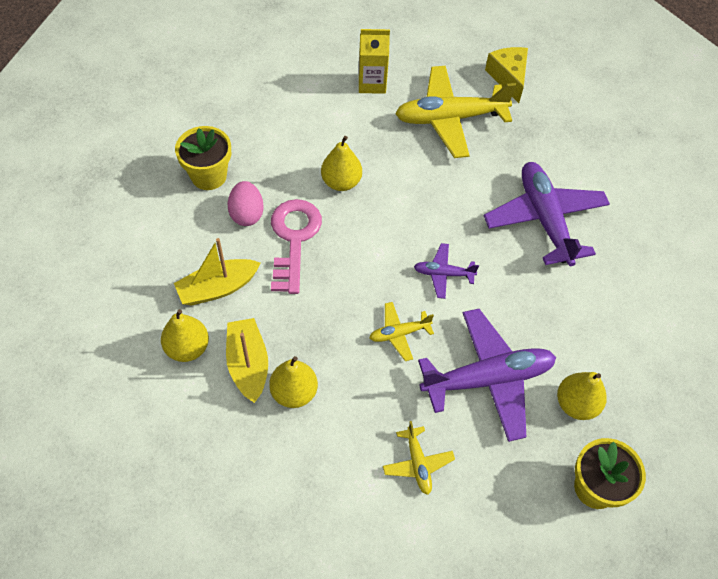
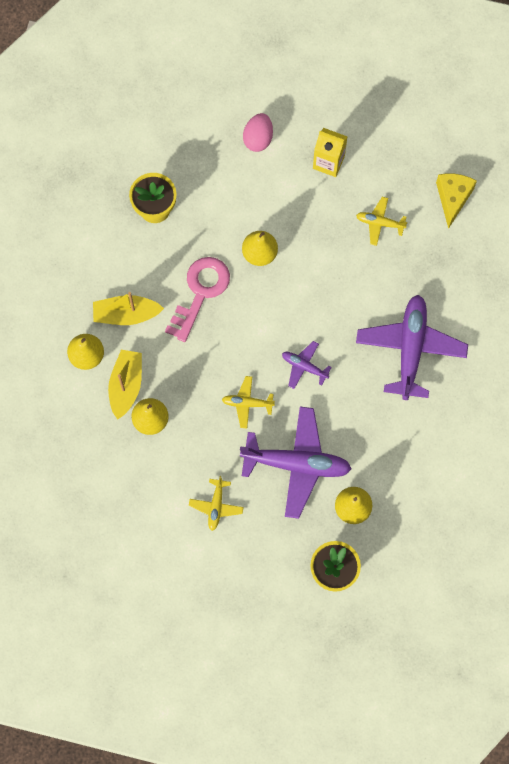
camera: 25 degrees right, 15 degrees up
(247, 214) = (172, 256): pink egg -> pink egg (258, 138)
(450, 118) = (380, 223): yellow plane -> yellow plane, size x0.48

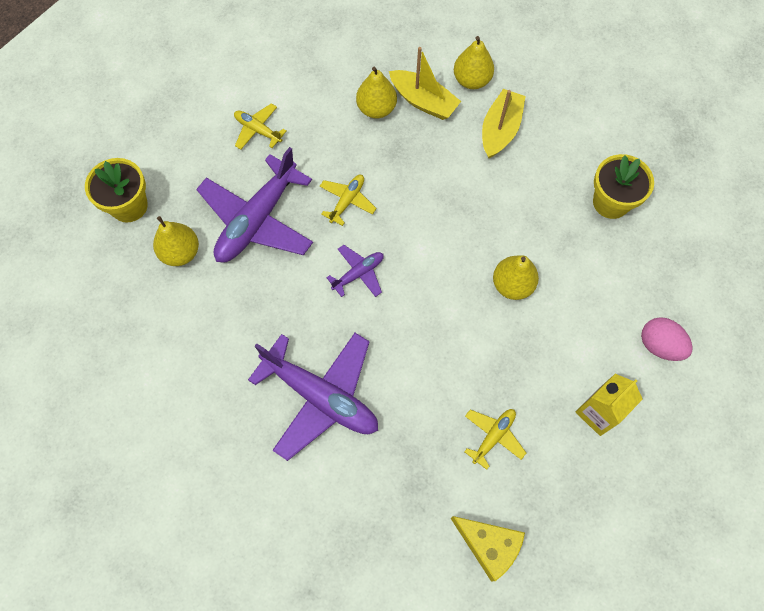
camera: 115 degrees right, 5 degrees down
(200, 293) = (492, 207): pink key -> none

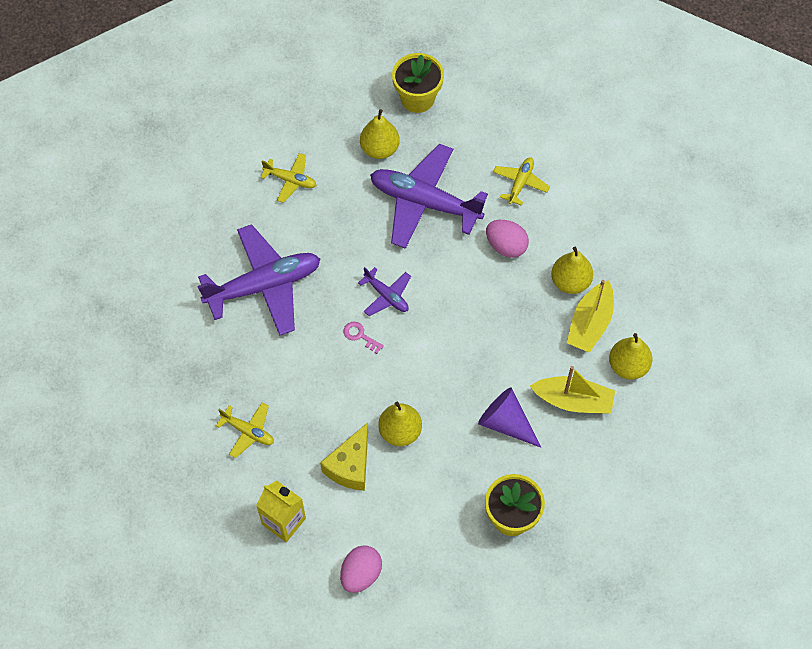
camera: 80 degrees right, 5 degrees down
(321, 396) = (264, 286): purple plane -> purple plane turned 135 degrees counterclockwise
(325, 155) = (506, 246): none -> pink egg
(347, 201) = (460, 273): yellow plane -> yellow plane (290, 180)
(400, 306) = (360, 336): none -> pink key
(488, 545) = (152, 439): yellow cheese -> yellow cheese (350, 466)
(515, 189) = (506, 423): none -> purple cone

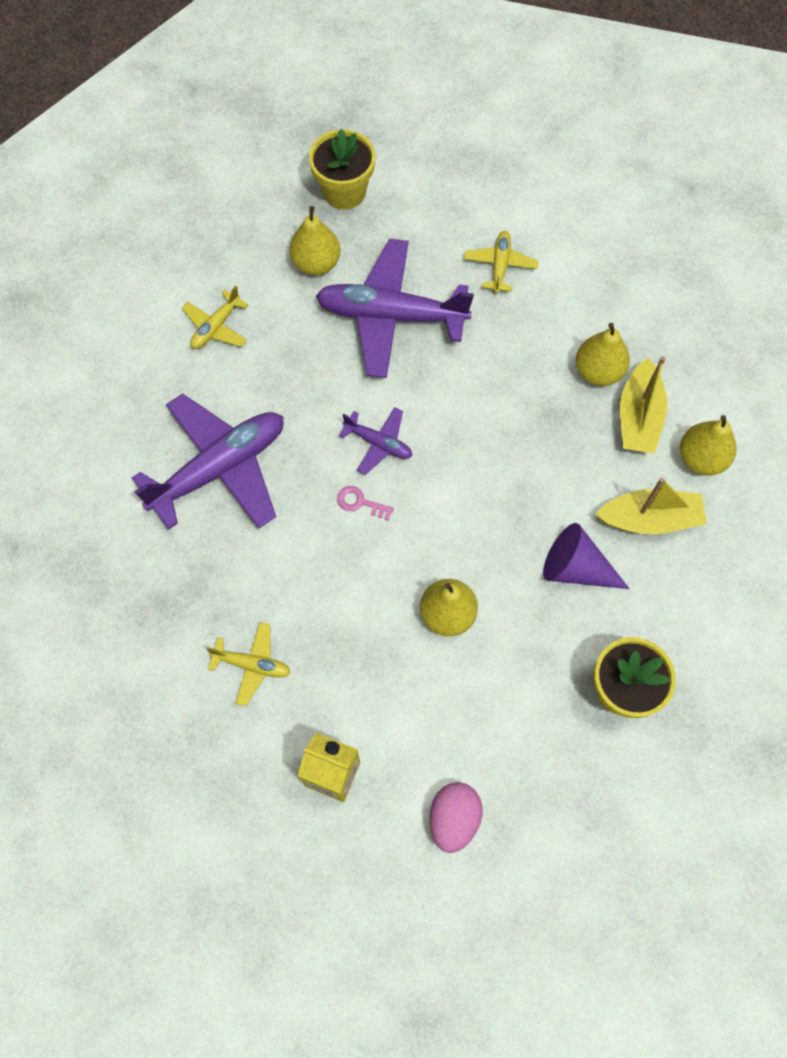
camera: 15 degrees left, 5 degrees up
(290, 180) = (216, 327): yellow plane -> yellow plane turned 120 degrees clockwise
(350, 466) = (397, 676): yellow cheese -> none
(506, 246) = (506, 346): pink egg -> none

